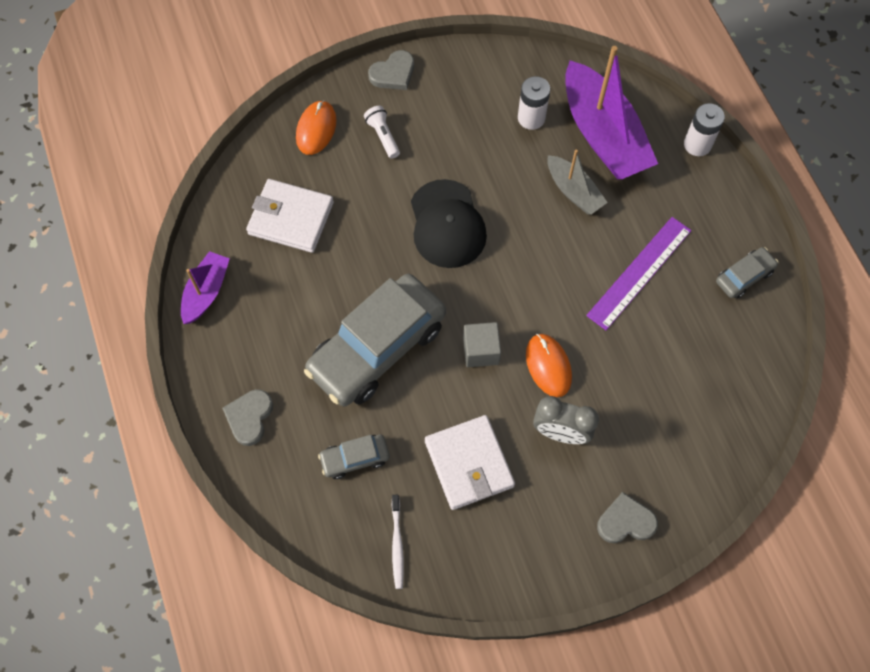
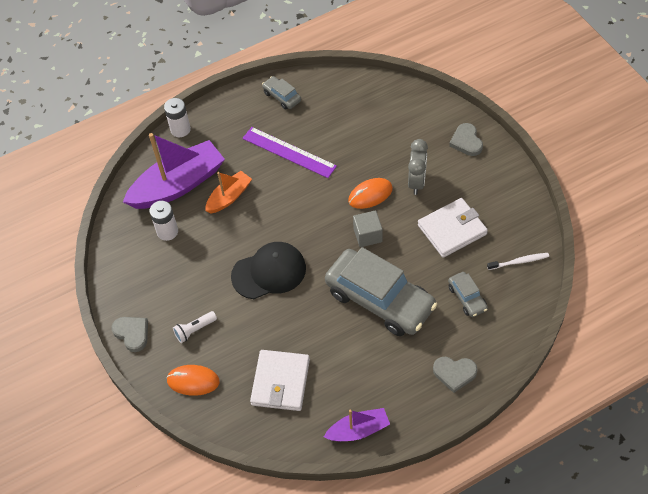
camera: 95 degrees left, 10 degrees down
(206, 292) = (358, 430): purple boat -> purple boat turned 150 degrees clockwise
(573, 191) = (229, 197): grey boat -> orange boat

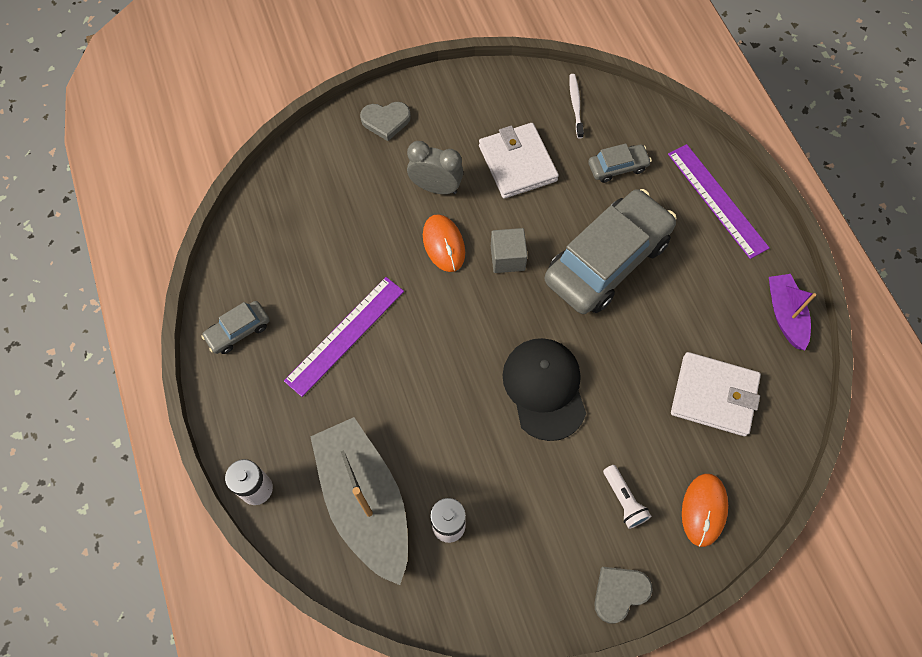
camera: 85 degrees left, 10 degrees up
(178, 185) = (365, 502): purple boat -> grey boat
(229, 197) = (405, 428): orange boat -> none
(454, 373) = (717, 200): grey heart -> purple ruler

